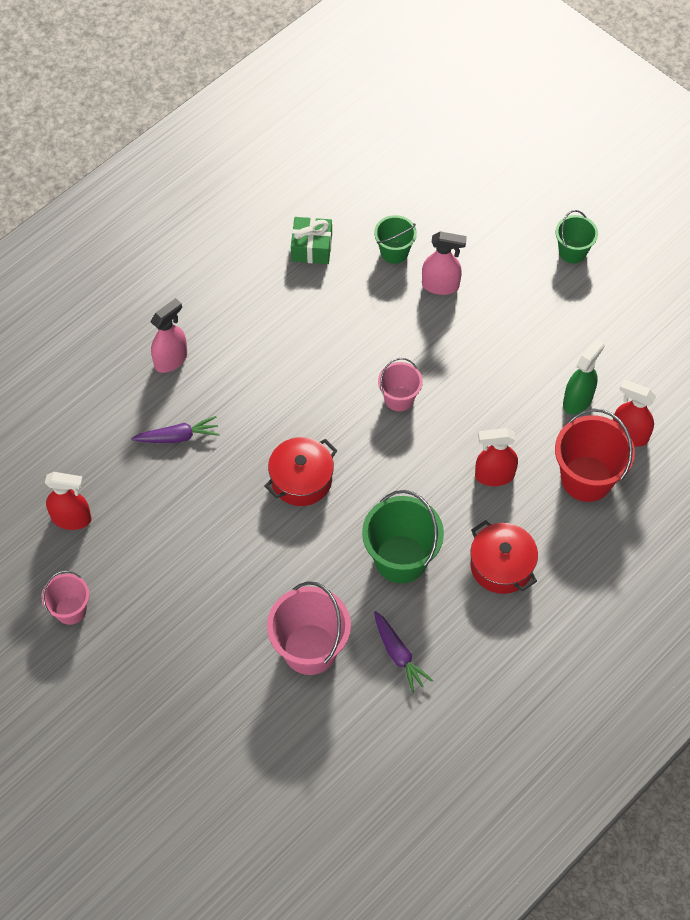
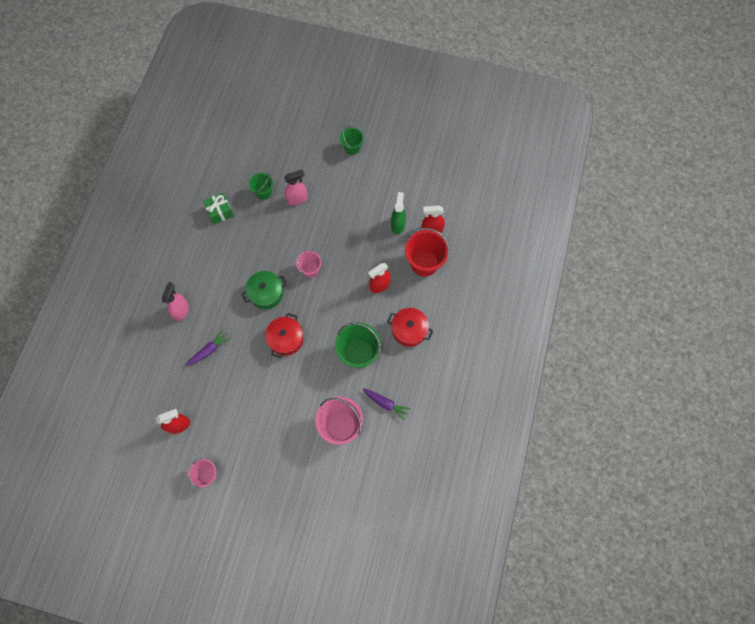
camera: 30 degrees left, 10 degrees up
(311, 399) = (266, 293): none -> green pot

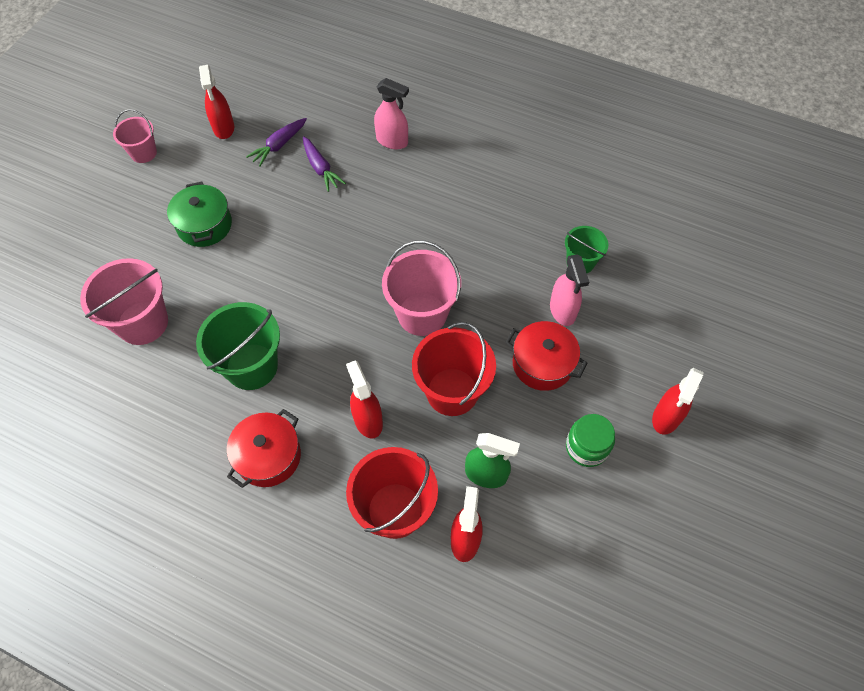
camera: 100 degrees right, 10 degrees down
(220, 211) = (550, 200): green gift -> none
(266, 293) = (393, 247): green pot -> green pot (204, 225)
(286, 339) = (309, 265): red pot -> red pot (542, 364)
(310, 270) = (422, 314): pink bucket -> pink bucket, size x1.71
(352, 148) = (666, 417): green bucket -> red spray bottle
(355, 247) = (452, 392): none -> red bucket
(374, 181) = (586, 447): none -> green jar
(385, 403) = (152, 394): purple carrot -> purple carrot (279, 145)

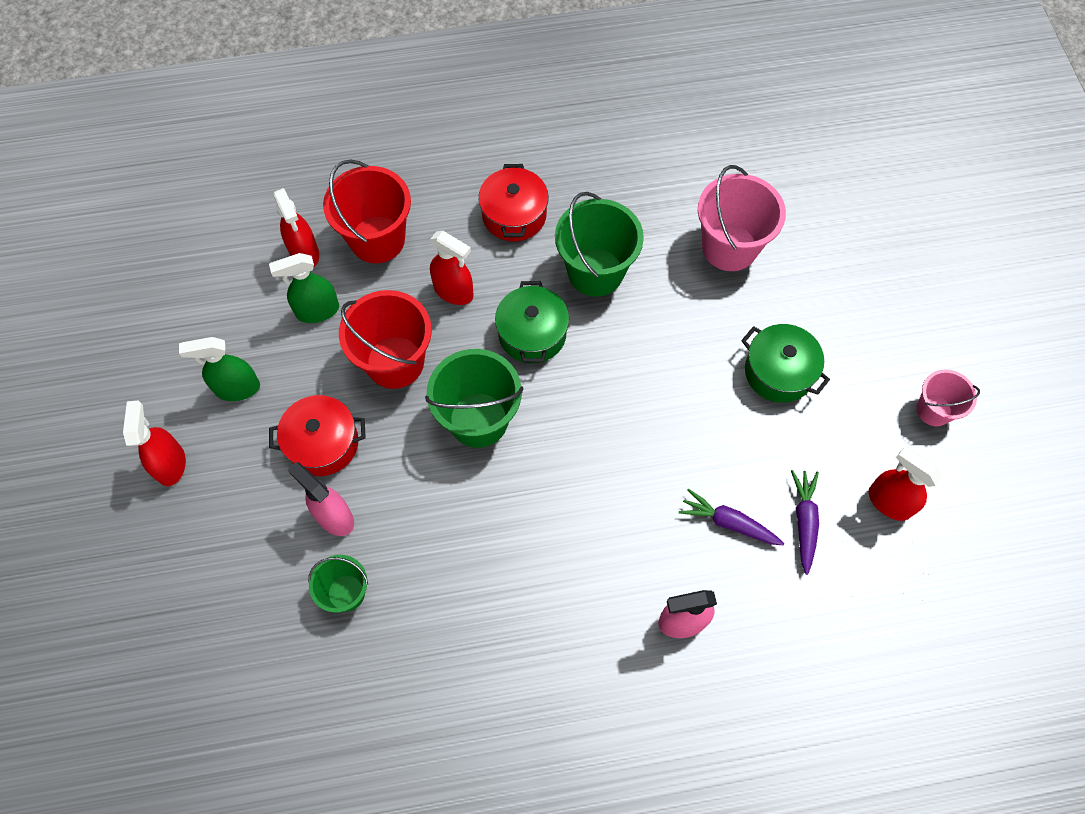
camera: 145 degrees right, 5 degrees up
(337, 349) = (532, 334): none -> green pot
(422, 314) = (478, 420): pink bucket -> green bucket
(586, 447) = (237, 388): green jar -> green spray bottle

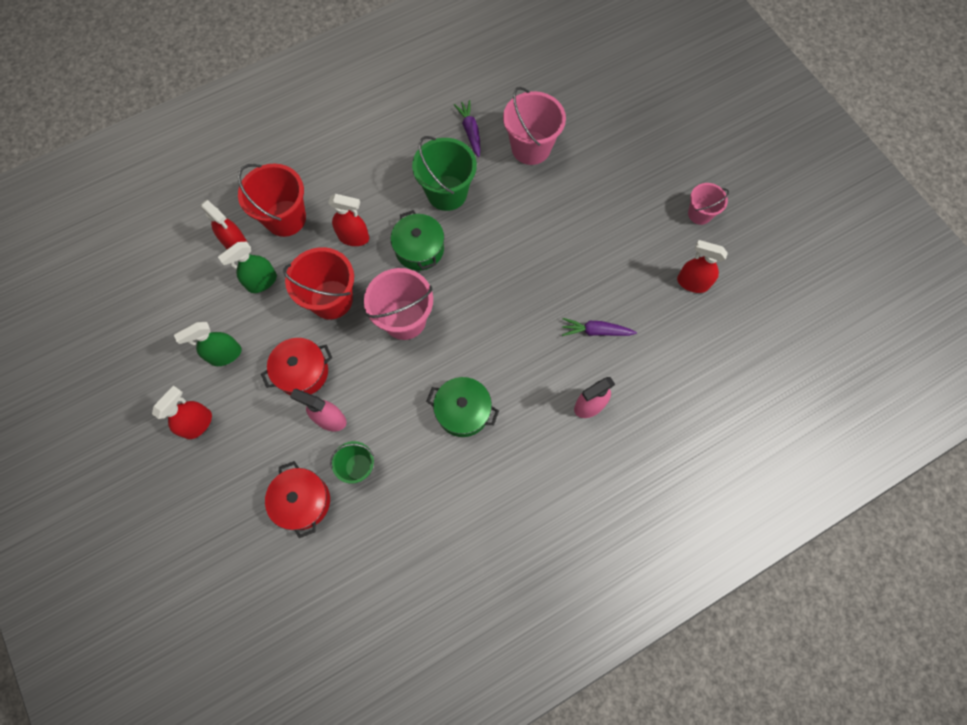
camera: 20 degrees left, 5 degrees up
(171, 464) = (198, 423): red spray bottle -> red spray bottle turned 60 degrees clockwise
(478, 420) = (404, 319): green bucket -> pink bucket
(514, 215) = (376, 171): red pot -> red pot (303, 501)
(778, 372) = (592, 221): green pot -> green pot (463, 411)
(804, 522) = (643, 314): purple carrot -> purple carrot (470, 131)

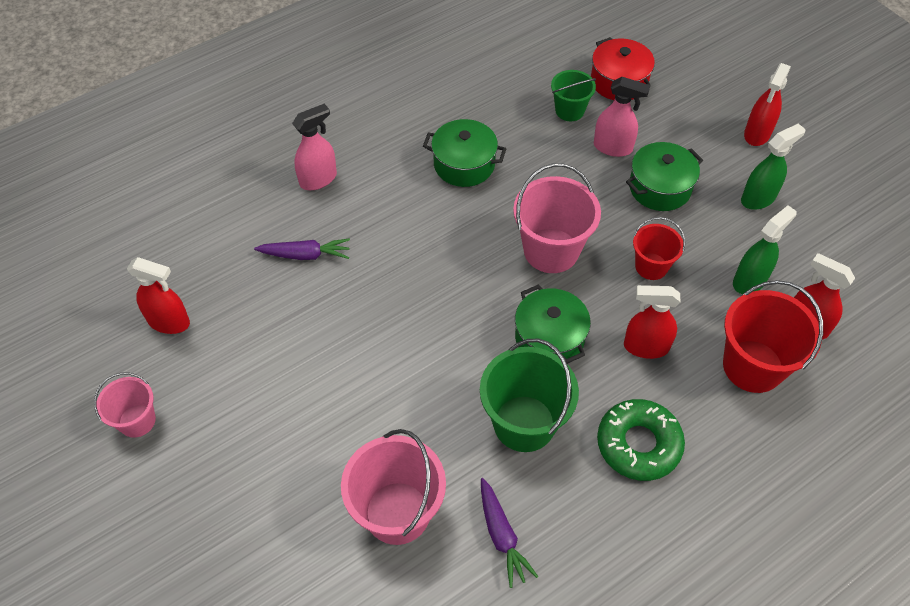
camera: 175 degrees right, 15 degrees down
(302, 372) = (659, 188): red pot -> green pot
(331, 299) = (651, 266): red bucket -> red bucket, size x0.58
(377, 175) = (638, 444): none -> green donut

